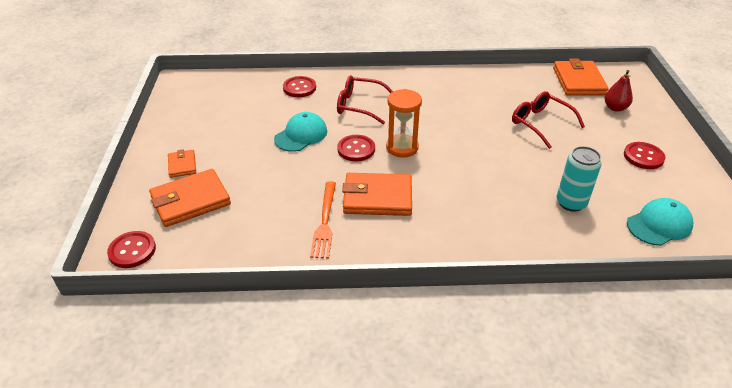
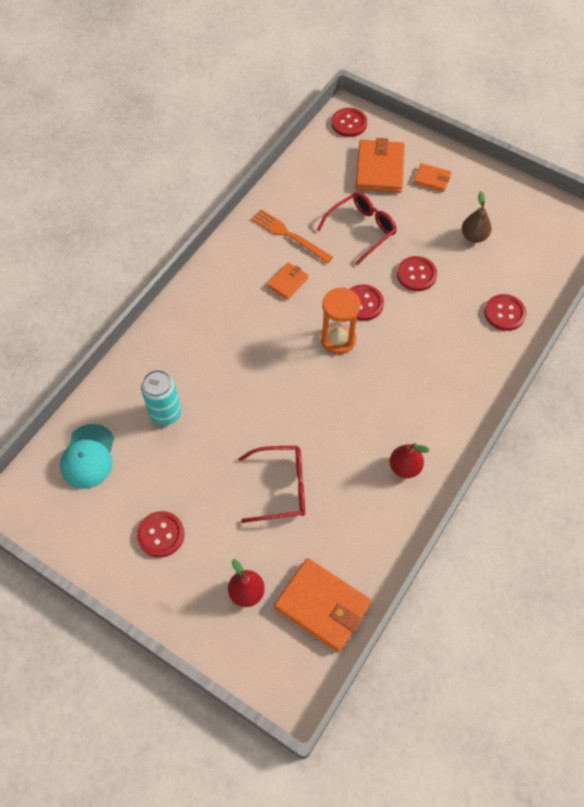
camera: 125 degrees right, 20 degrees up
(235, 122) = (474, 236): none -> brown pear
(301, 135) = (416, 274): turquoise cap -> red button
(360, 106) = (433, 347): red glasses -> red glasses (361, 230)
(377, 198) = (287, 282): orange wallet -> orange wallet, size x0.54
(461, 85) = (405, 467): none -> red pear

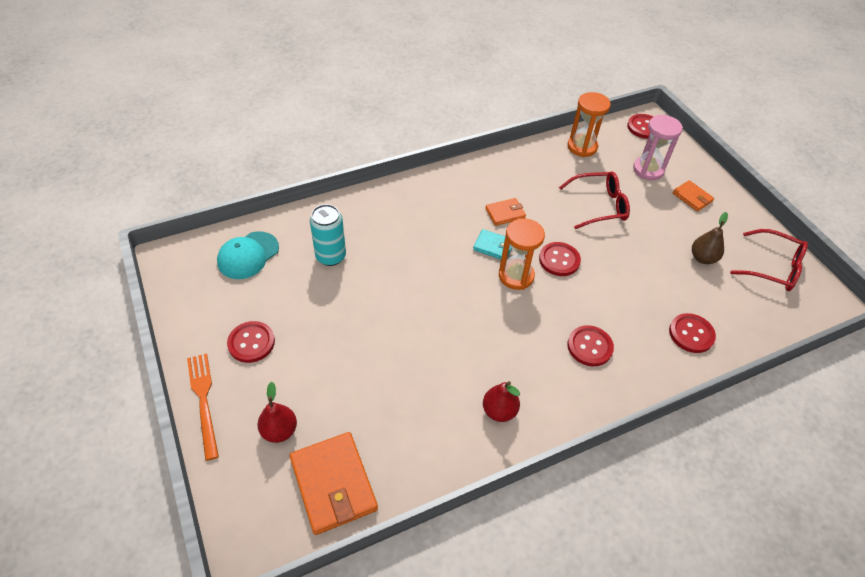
camera: 30 degrees right, 10 degrees down
(280, 487) = (376, 363): red glasses -> red glasses (772, 267)
(289, 235) = (532, 181): orange fork -> orange fork (204, 401)
(300, 321) = (493, 246): none -> turquoise wallet
(308, 174) = (582, 147): none -> orange hourglass
(379, 169) = (648, 170): orange wallet -> pink hourglass
(416, 274) = (625, 262): red button -> red button (589, 347)

